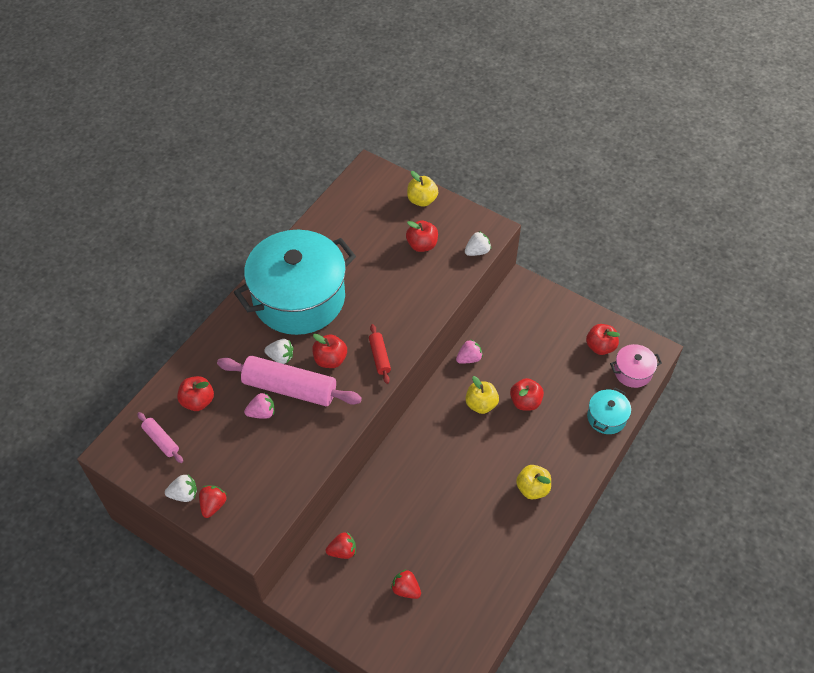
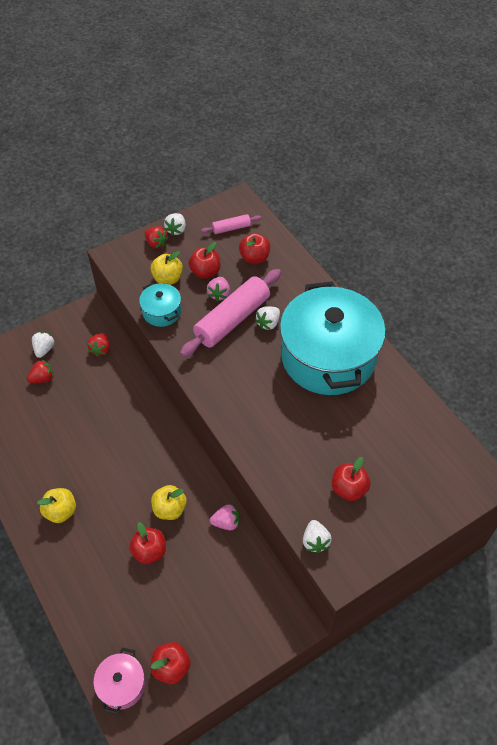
camera: 115 degrees right, 0 degrees up
(330, 359) = (245, 357): red apple -> red apple (205, 272)
(369, 610) = (44, 349): none -> white strawberry
(380, 357) = (227, 396): red rolling pin -> none
(422, 200) = (416, 516): yellow apple -> yellow apple (168, 278)
(469, 358) = (226, 522): pink strawberry -> pink strawberry turned 90 degrees counterclockwise
(606, 417) = (87, 622): turquoise pot -> turquoise pot (162, 312)

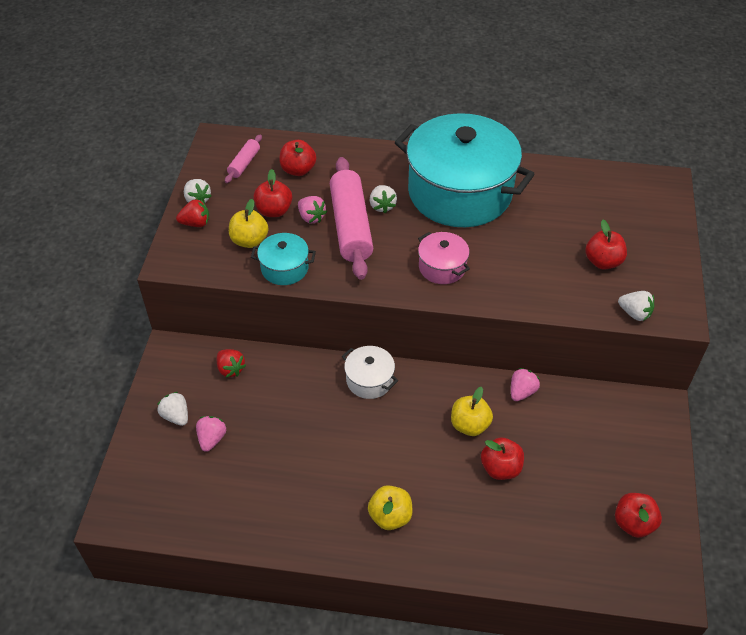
camera: 50 degrees left, 5 degrees down
(42, 378) = (212, 439): red strawberry -> pink strawberry
(122, 685) = (622, 575): pink pot -> pink pot (442, 267)
(156, 427) = (369, 380): none -> white pot

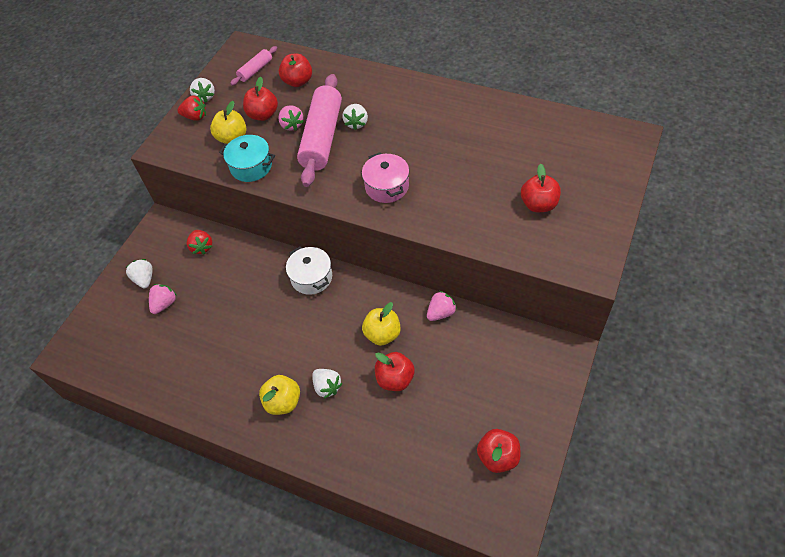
camera: 20 degrees right, 5 degrees up
(460, 192) = (430, 120): turquoise pot -> none
(634, 313) = (549, 259): white strawberry -> white strawberry (327, 387)

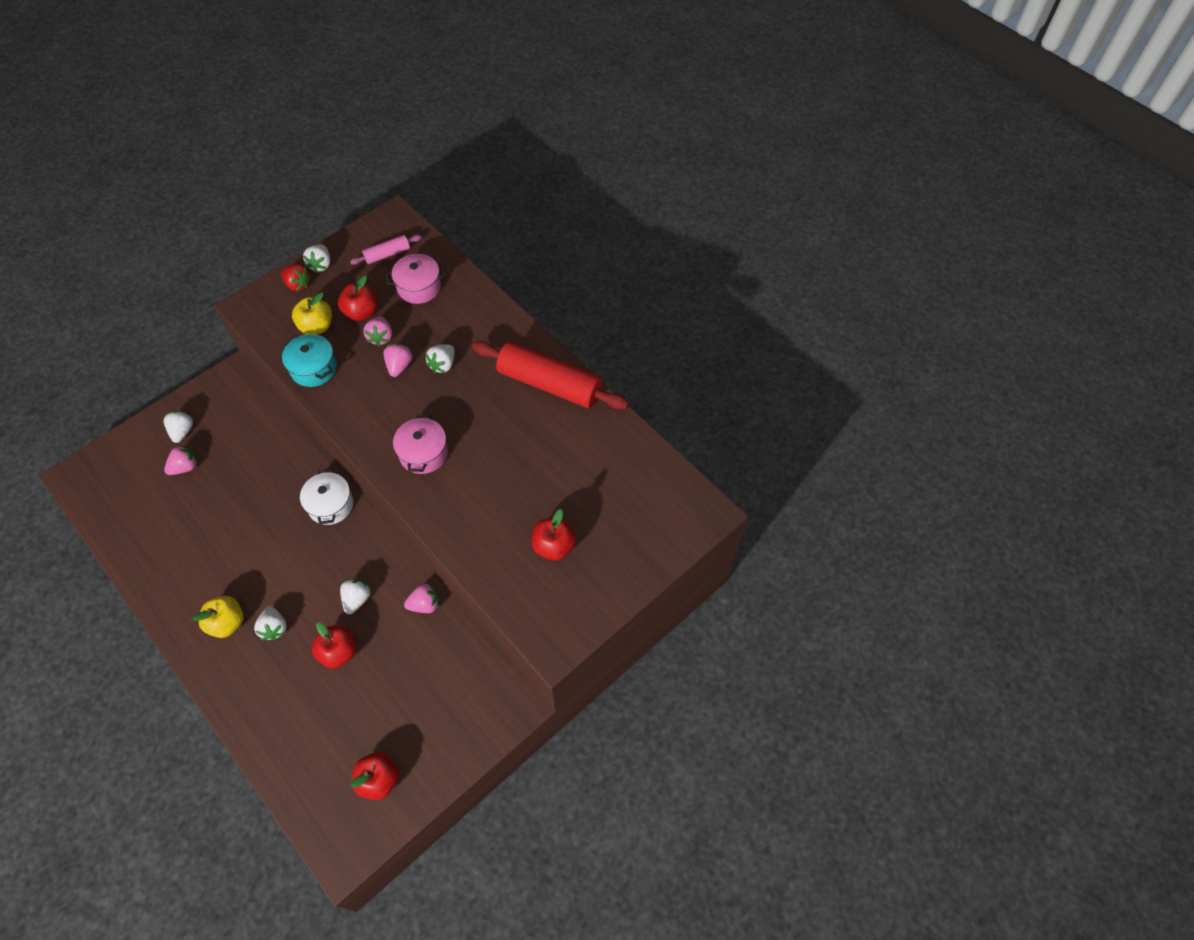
camera: 20 degrees right, 5 degrees up
(202, 247) = (252, 421): red strawberry -> none
(298, 81) = (419, 287): red apple -> pink pot
(322, 137) = (399, 366): pink rolling pin -> pink strawberry
(382, 334) = (357, 599): yellow apple -> white strawberry
(450, 103) = (549, 383): none -> red rolling pin

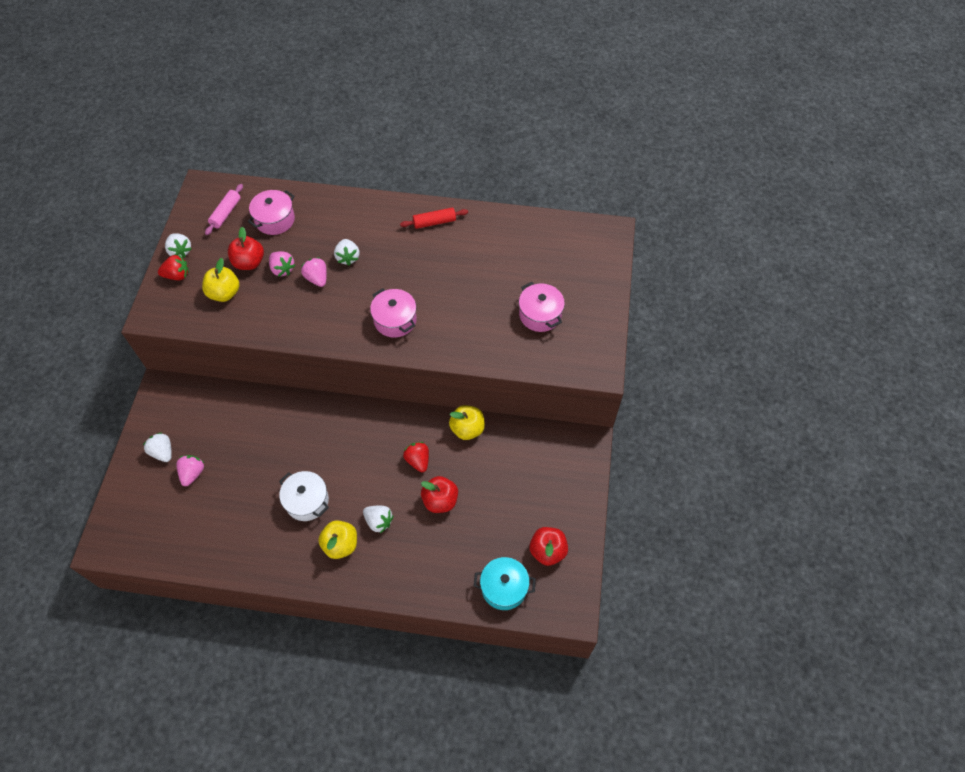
camera: 40 degrees left, 0 degrees up
(314, 368) = (253, 321): turquoise pot -> turquoise pot (504, 587)
(330, 505) = (335, 418): white pot -> white pot (307, 501)
(357, 599) = (418, 460): white strawberry -> red strawberry
(425, 604) = (467, 429): pink strawberry -> yellow apple
(549, 383) = (434, 222): red rolling pin -> red rolling pin, size x0.48
(554, 546) = (540, 314): red apple -> pink pot

